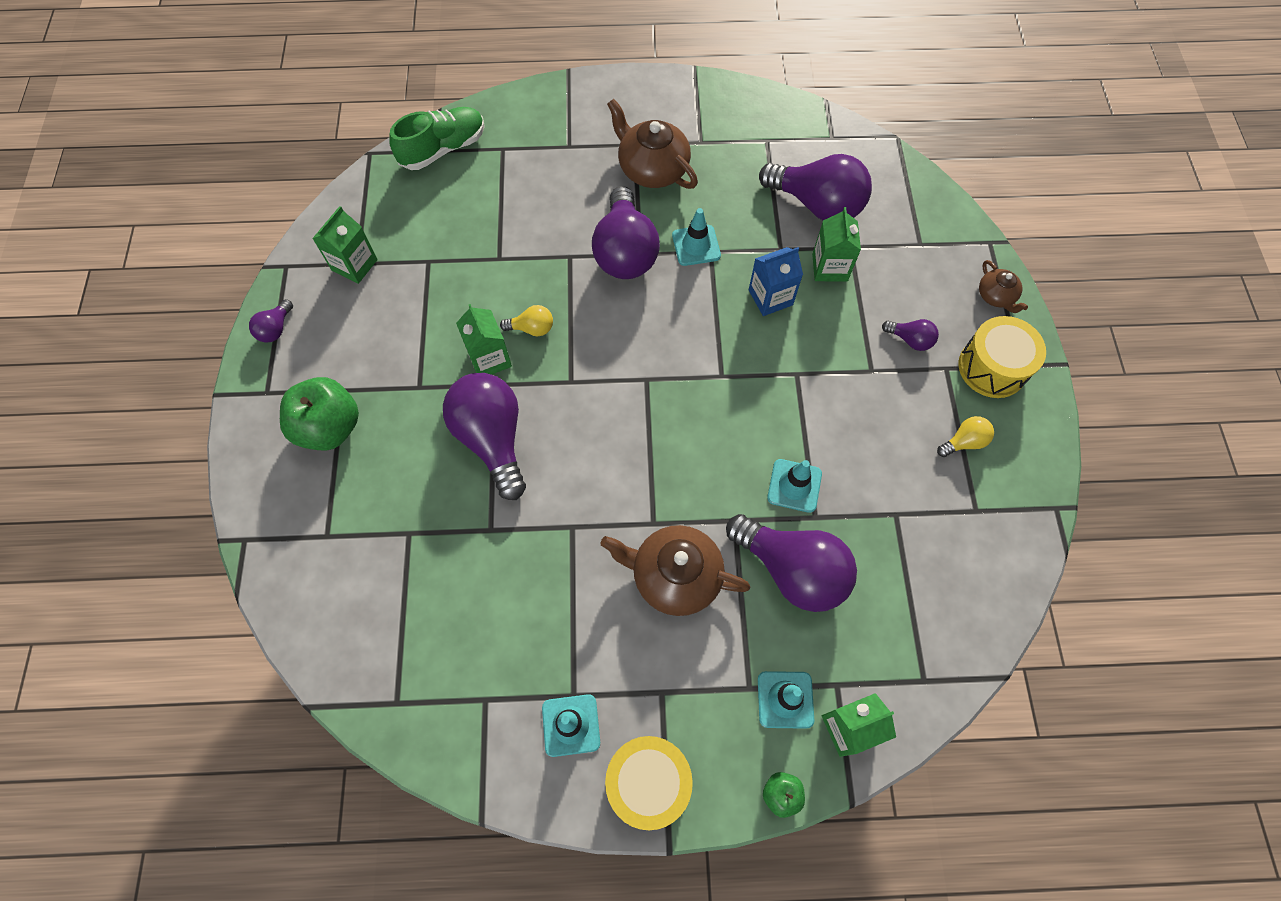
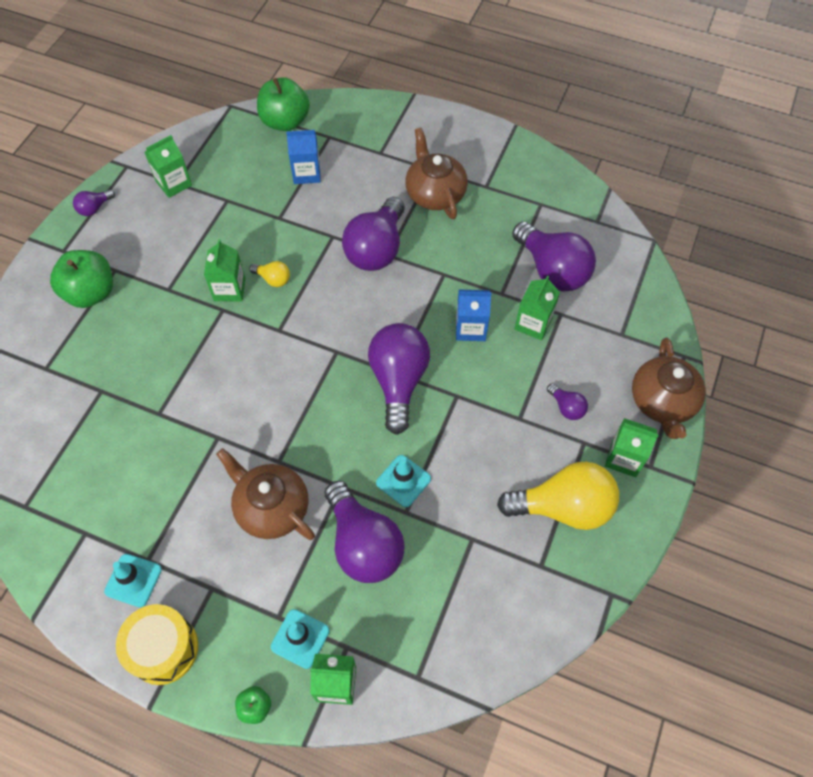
camera: 25 degrees right, 5 degrees down
(443, 149) = (285, 122): green shoe -> green apple
(492, 439) = (198, 348): purple light bulb -> purple light bulb (398, 381)
(501, 197) = (306, 173): none -> blue carton
(696, 245) = (435, 265): turquoise traffic cone -> none
(963, 442) = (563, 507): yellow light bulb -> yellow light bulb, size x2.23
(992, 367) = (624, 458): yellow drum -> green carton
(996, 296) = (662, 402): brown teapot -> brown teapot, size x1.88

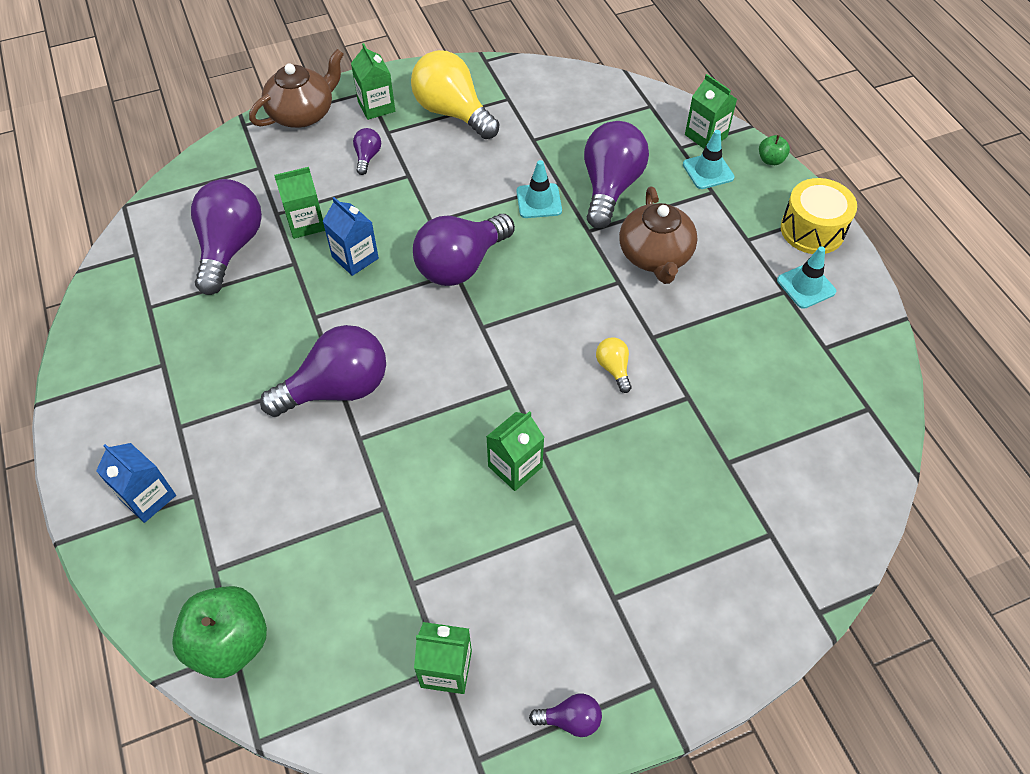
camera: 135 degrees left, 5 degrees down
(91, 293) = (662, 589): green apple -> none
(273, 279) = (463, 441): yellow light bulb -> yellow light bulb (613, 368)
(306, 173) = (294, 540): blue carton -> blue carton (148, 497)
(435, 193) = (213, 398): brown teapot -> none

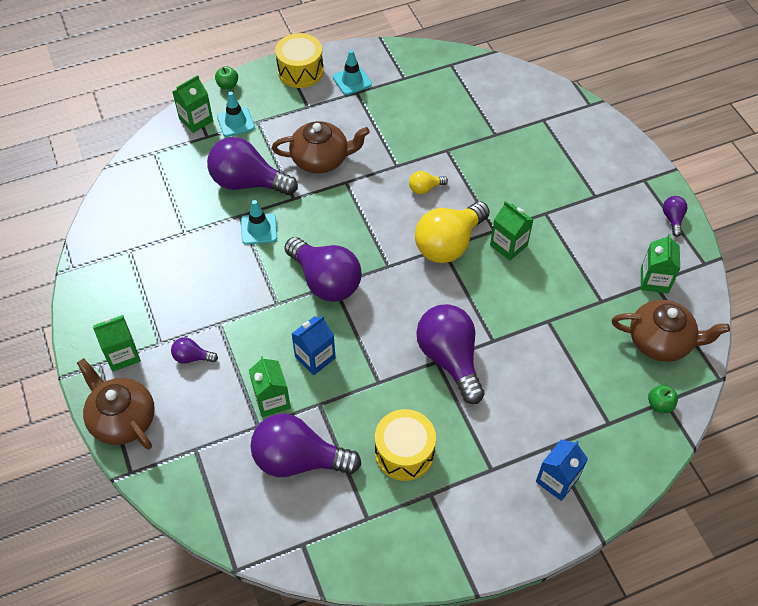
camera: 90 degrees left, 0 degrees up
(219, 340) = (404, 452): none -> yellow drum
(230, 643) = (659, 404): green apple -> green apple, size x0.48
(334, 661) = (661, 341): none -> brown teapot
(452, 113) = (141, 292): yellow light bulb -> yellow light bulb (449, 244)

